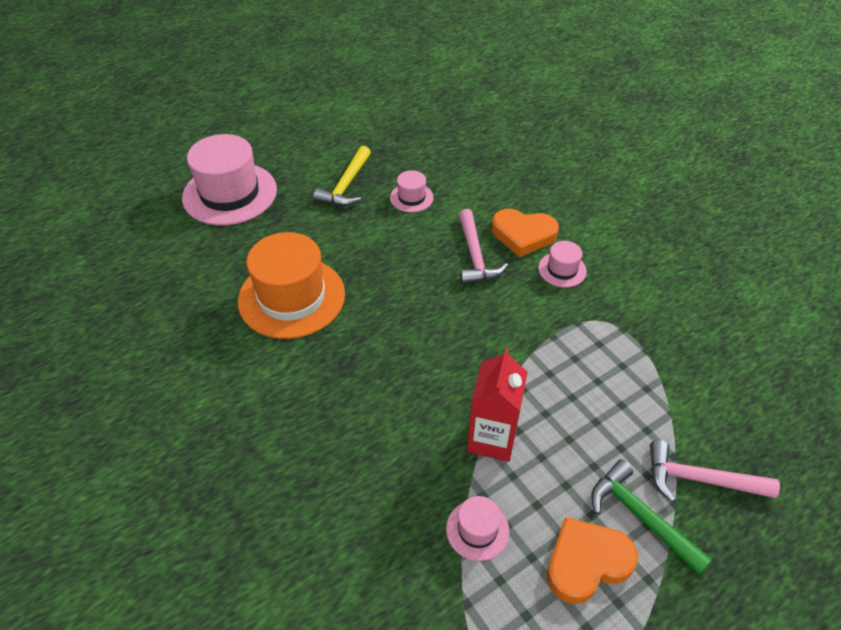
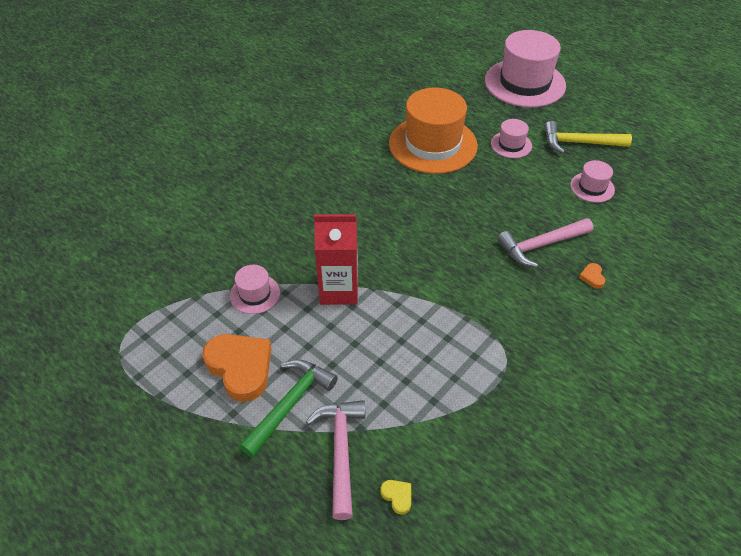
camera: 75 degrees right, 0 degrees up
(523, 235) = (592, 277): orange heart -> orange heart, size x0.41
(562, 269) = (560, 315): pink hat -> pink hat (511, 145)
(747, 442) = (397, 496): none -> yellow heart

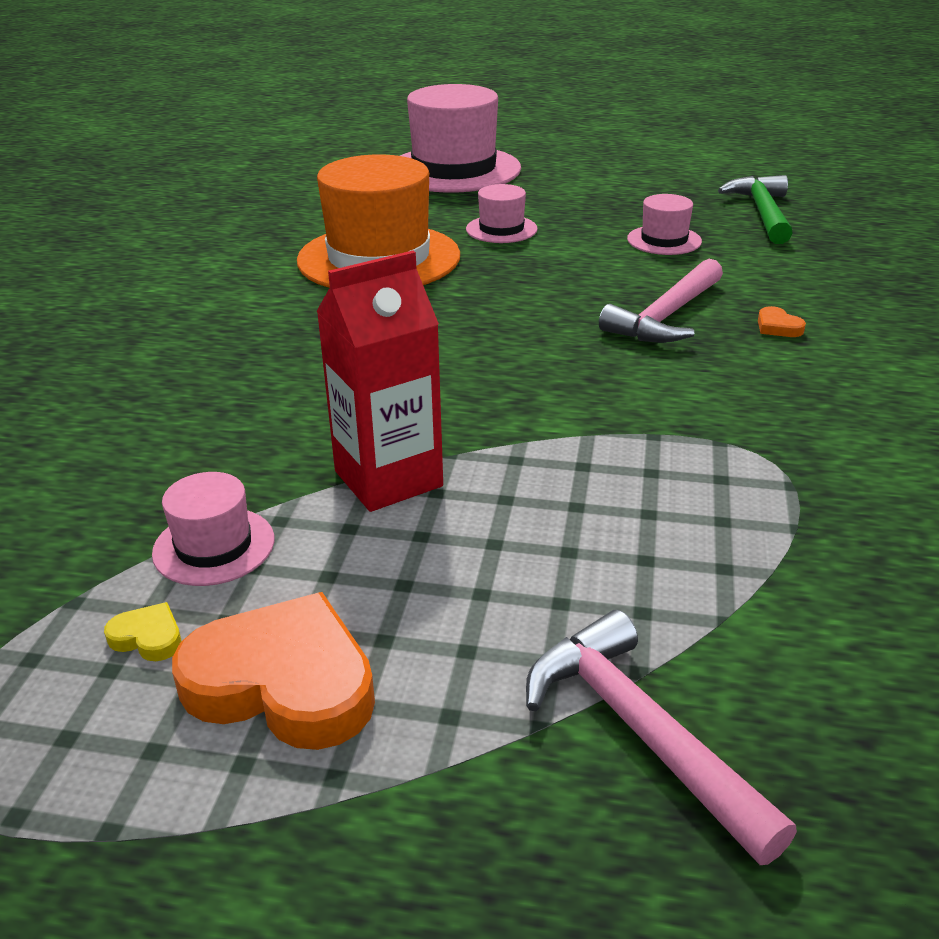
camera: 30 degrees left, 15 degrees down
(290, 404) = (455, 698): green hammer -> green hammer (762, 213)
(397, 496) = (830, 754): yellow heart -> yellow heart (148, 637)
(579, 143) = (595, 205): yellow hammer -> none

